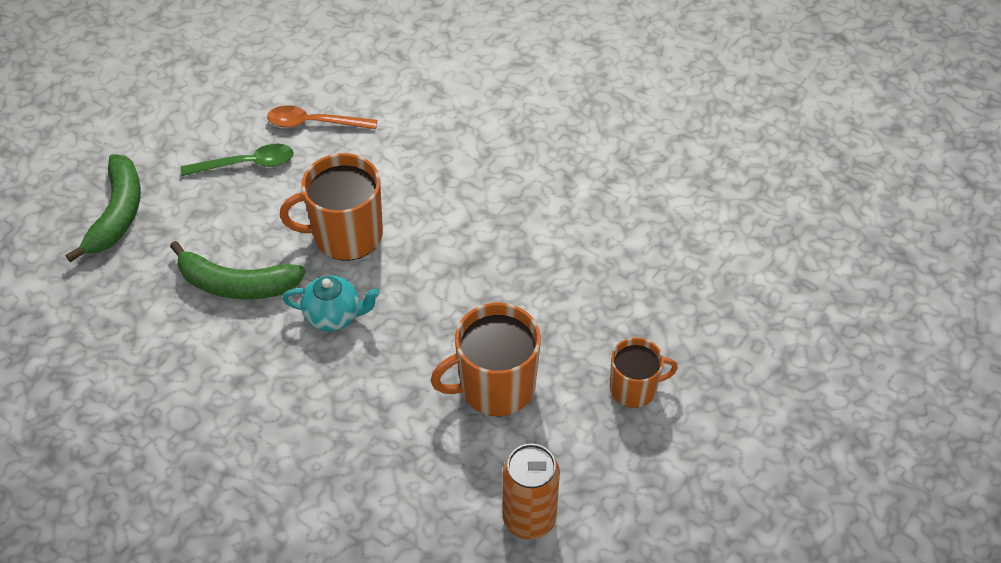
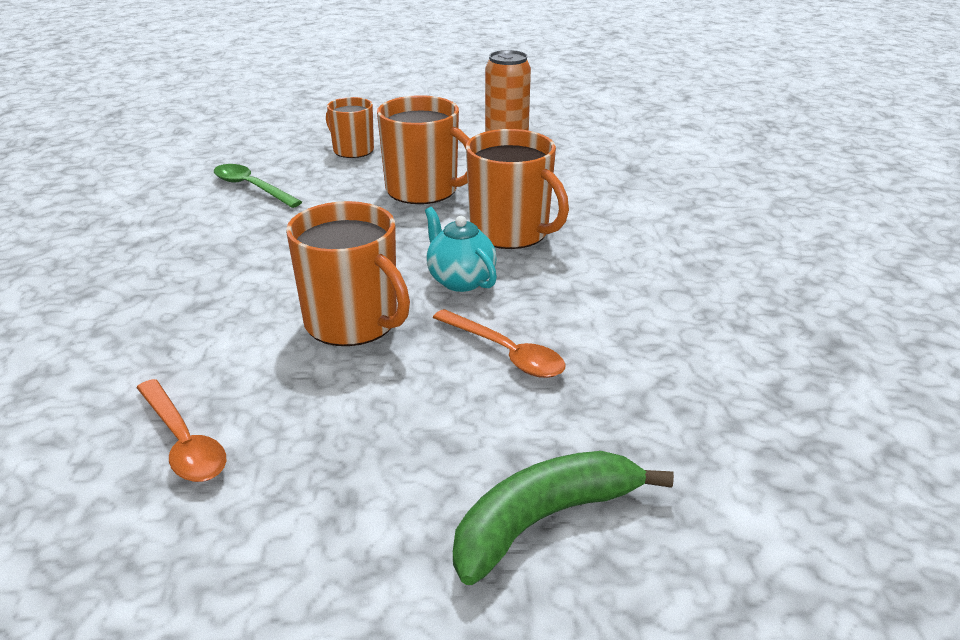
camera: 130 degrees left, 20 degrees down
(236, 284) = (505, 353): green banana -> orange spoon
(246, 164) = (321, 457): green spoon -> green spoon (251, 187)
(365, 393) = (511, 232): none -> orange mug

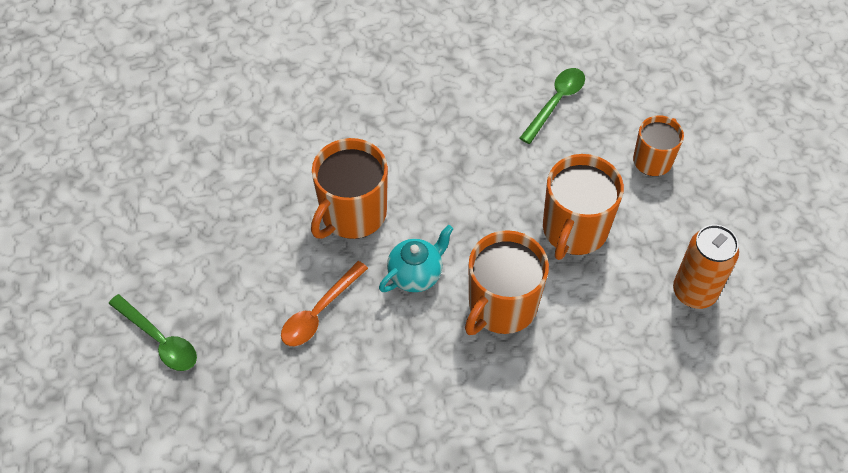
camera: 85 degrees right, 25 degrees up
(183, 442) = (227, 154): orange spoon -> none
(543, 520) = (159, 340): green banana -> green spoon

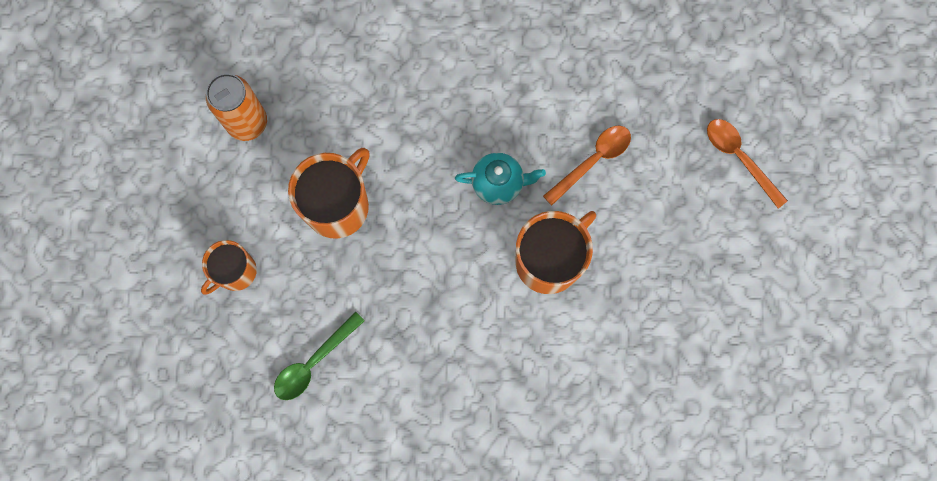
camera: 170 degrees left, 20 degrees up
(159, 340) = (739, 158): green spoon -> orange spoon
(416, 274) = (498, 183): turquoise teapot -> turquoise teapot turned 150 degrees counterclockwise
(501, 306) = (426, 138): orange mug -> none

